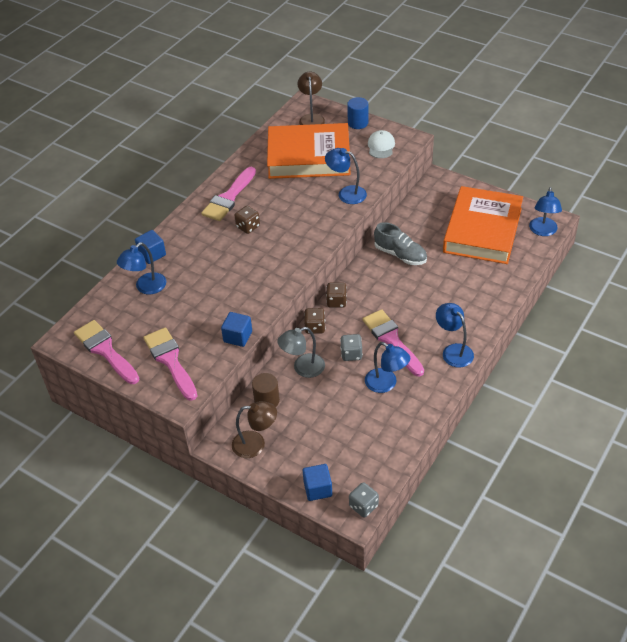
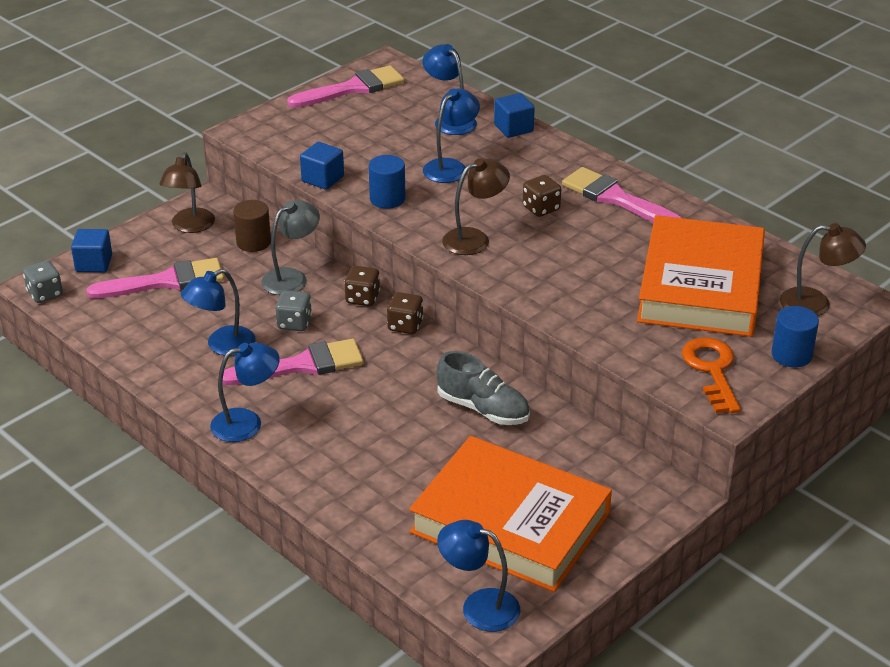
camera: 100 degrees right, 10 degrees down
(170, 360) = (310, 129): pink brush -> pink brush (166, 281)
(255, 298) = (387, 199): none -> blue cylinder
(289, 249) = (475, 239): none -> brown lamp
(303, 368) = (292, 278): grey lamp -> grey lamp turned 60 degrees clockwise
(346, 193) = (589, 311): blue lamp -> blue lamp (450, 167)
(381, 146) = (712, 370): white cap -> orange key
(400, 255) = (483, 409): grey shoe -> grey shoe turned 105 degrees counterclockwise

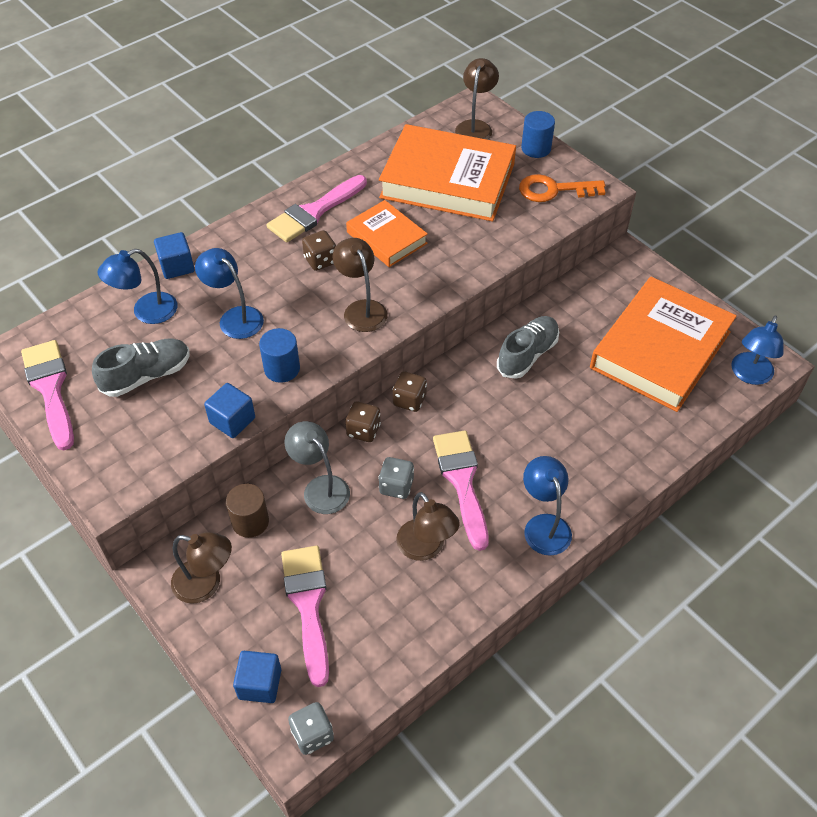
camera: 85 degrees left, 15 degrees up
(222, 345) = (426, 548): blue lamp -> brown lamp
(371, 130) = (146, 376): none -> grey shoe
(587, 248) = (387, 238): none -> orange book

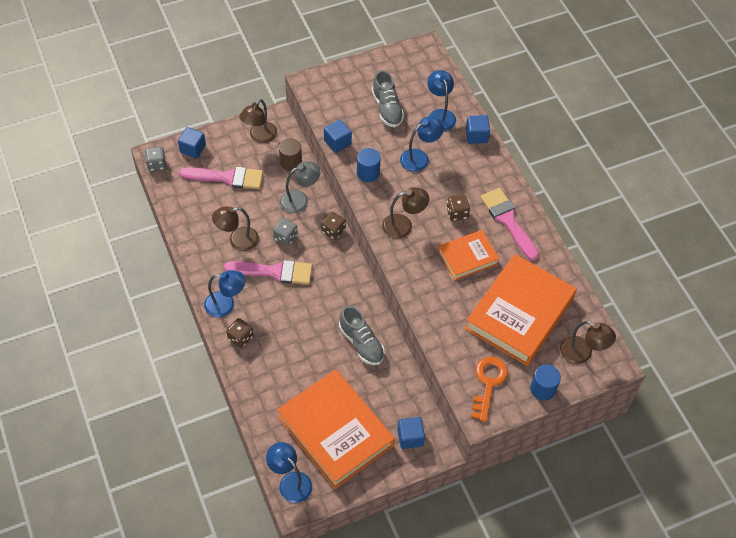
camera: 105 degrees right, 5 degrees up
(50, 388) = (393, 65): pink brush -> none
(409, 400) = (348, 262): brown dice -> brown dice (240, 338)
(626, 281) = (410, 437): none -> blue cube

